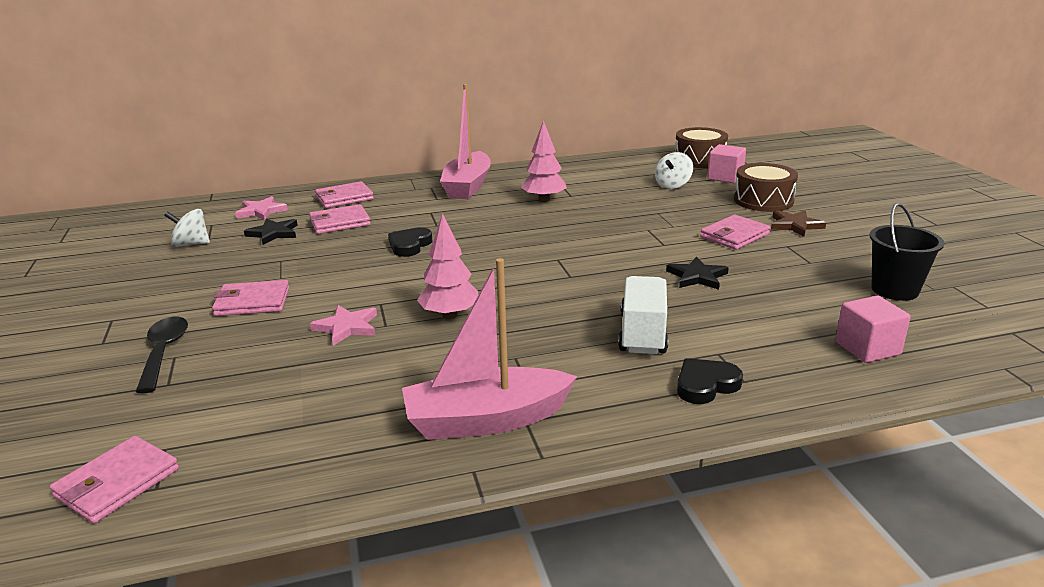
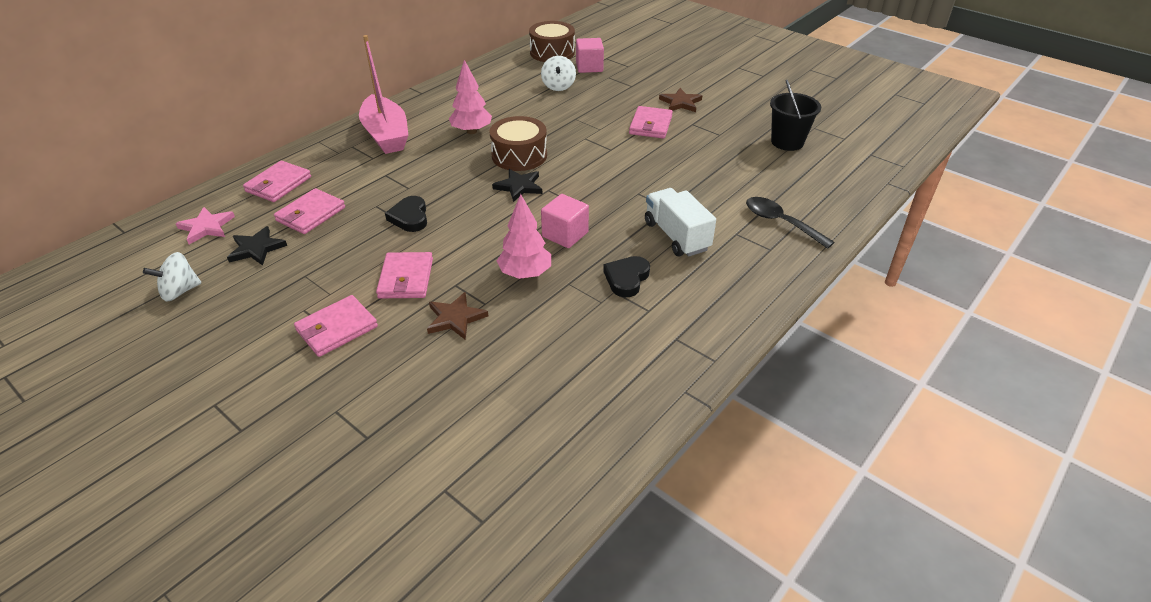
camera: 35 degrees left, 15 degrees up
(117, 483) = (446, 536): pink wallet -> pink wallet (406, 278)
(164, 352) = (319, 411): black spoon -> black spoon (780, 222)
(347, 327) = (455, 318): pink star -> brown star
(486, 420) = (651, 350): pink boat -> none
(697, 276) = (662, 172): black star -> black star (519, 186)
(705, 385) = (753, 262): black heart -> black heart (626, 279)
(763, 200) = (638, 84): brown drum -> brown drum (519, 155)
(867, 348) = (812, 195): pink cube -> pink cube (565, 234)

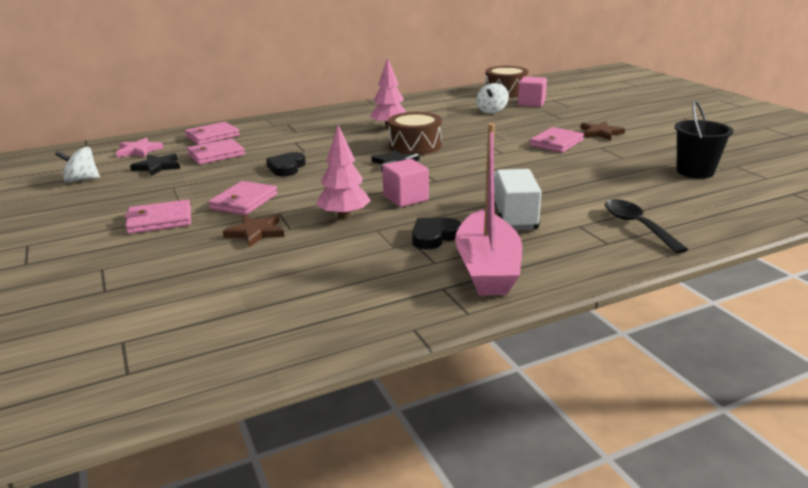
camera: 25 degrees right, 15 degrees down
(386, 135) = (319, 121): pink boat -> pink boat (487, 268)

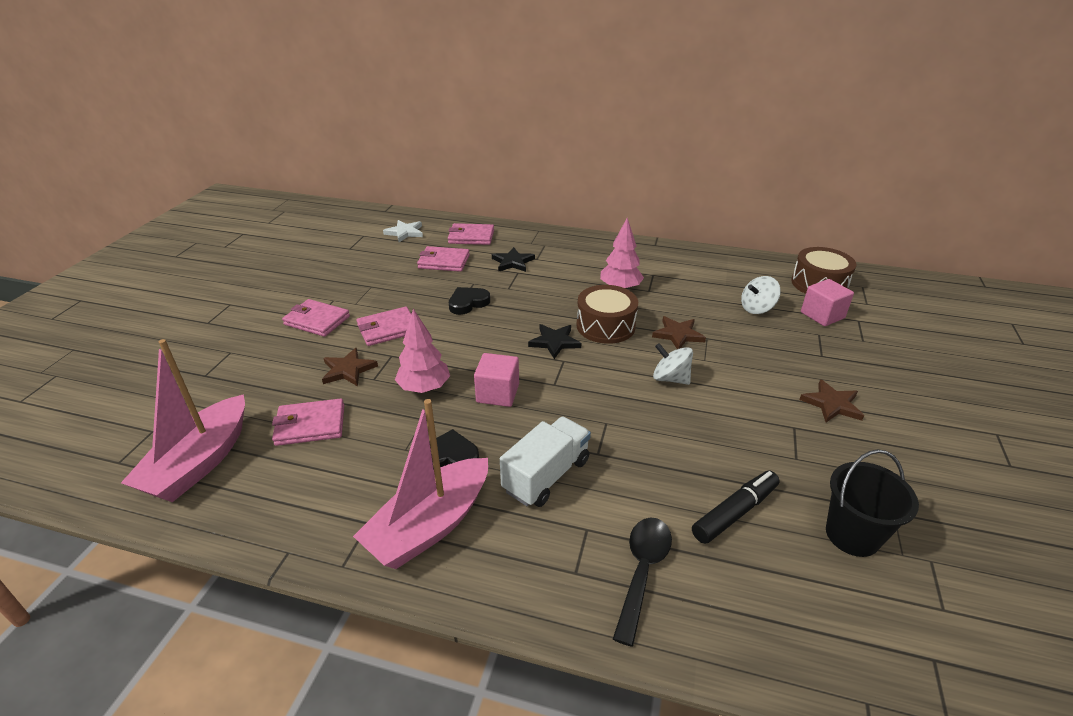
camera: 40 degrees right, 10 degrees up
(81, 180) = (334, 250): white spinning top -> white spinning top (670, 378)
(139, 150) = (405, 232): pink star -> white star
(157, 167) = (392, 258): black star -> black star (513, 262)
(224, 331) = (199, 462): none -> pink boat
(468, 135) = (678, 335): none -> brown star
(556, 143) = (752, 394): pink wallet -> pink wallet (310, 425)
(635, 187) = (734, 512): none -> black marker

